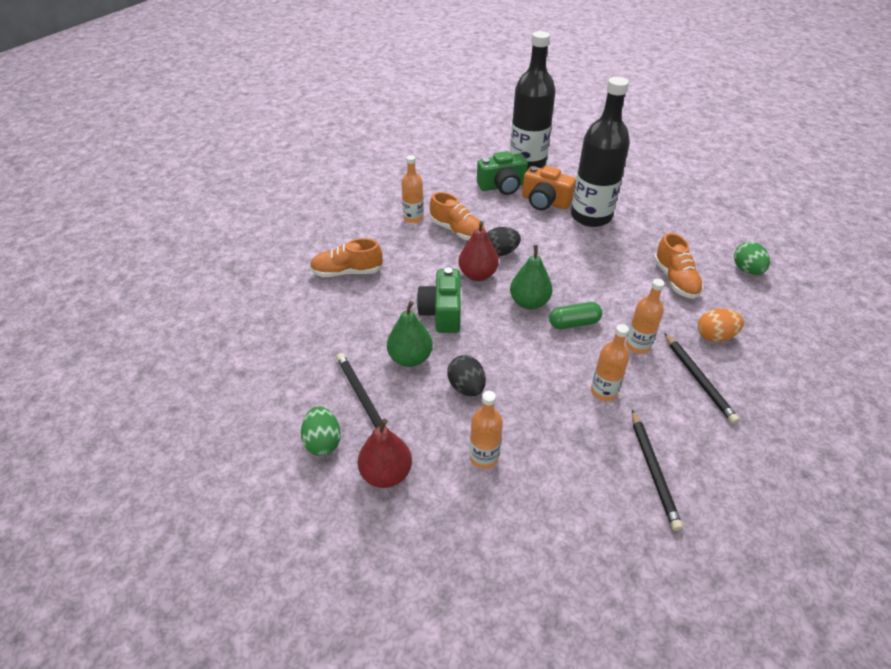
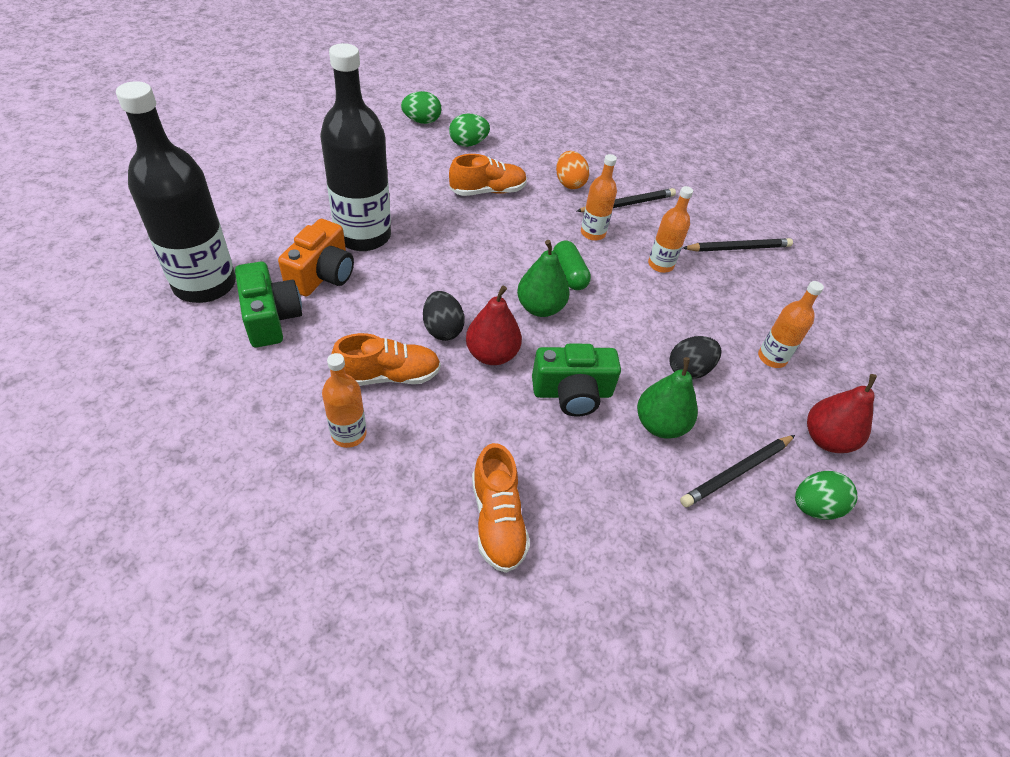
camera: 100 degrees left, 5 degrees up
(457, 231) = (389, 376): orange shoe -> orange shoe turned 45 degrees clockwise
(767, 242) = (422, 121): none -> green egg

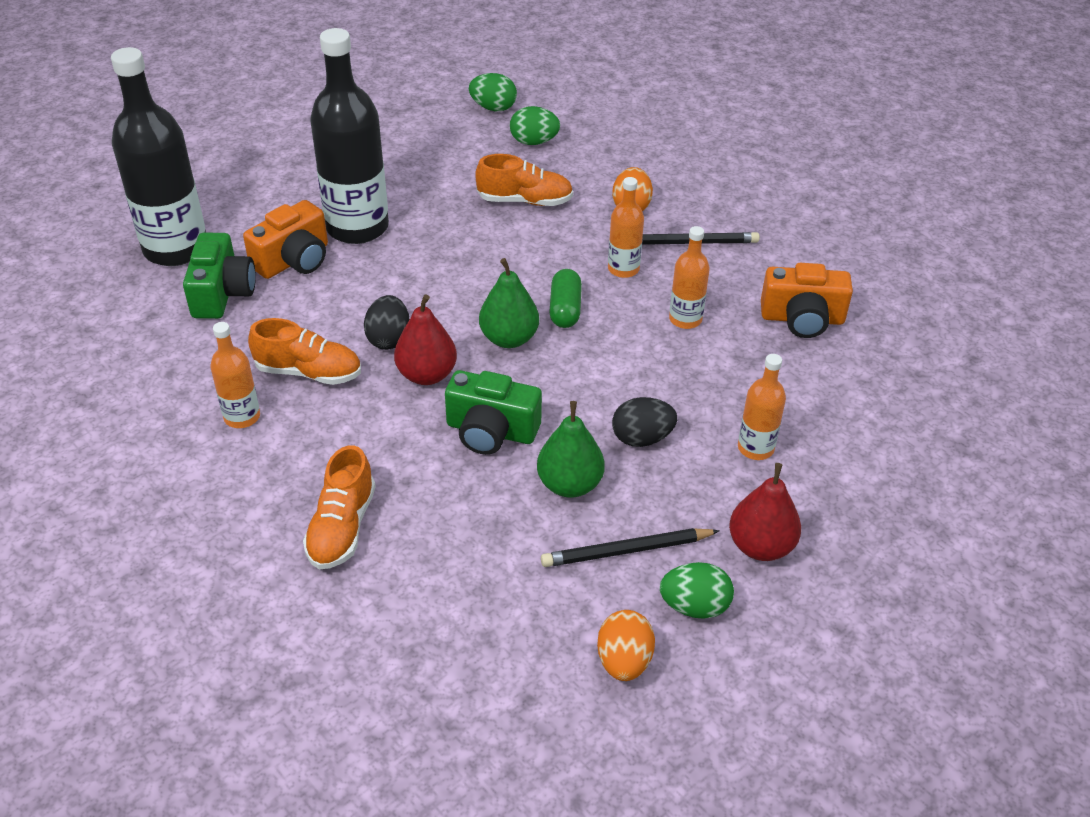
camera: 25 degrees right, 5 degrees down
(738, 248) = (802, 318): black pencil -> orange camera
(795, 575) = (624, 661): none -> orange egg

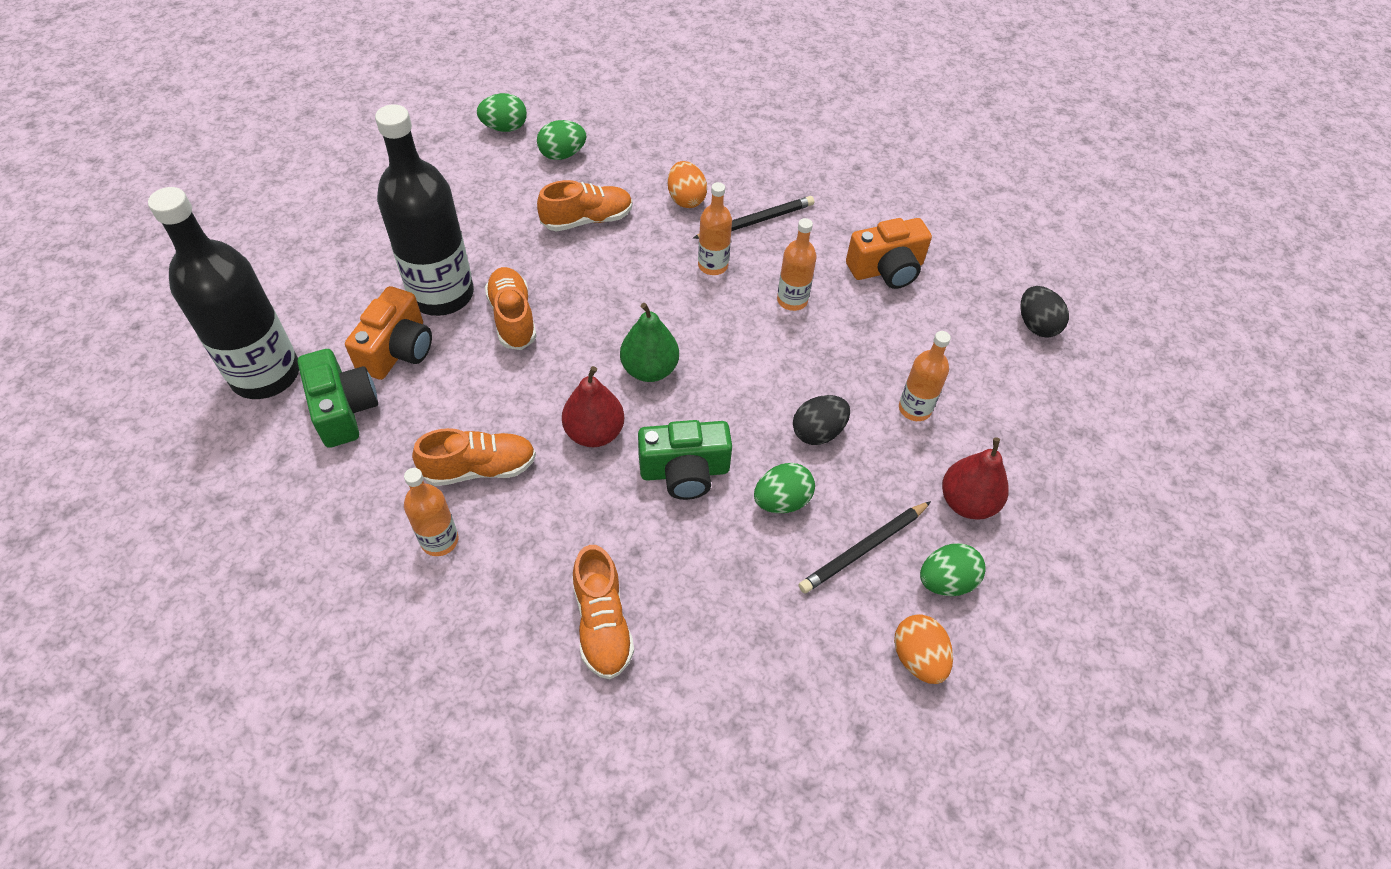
camera: 25 degrees left, 10 degrees up
(389, 339) = (538, 406): black egg -> black egg (1036, 325)
(408, 262) = (513, 318): none -> orange shoe
(565, 309) = (683, 323): green capsule -> none
(570, 484) = (782, 501): green pear -> green egg

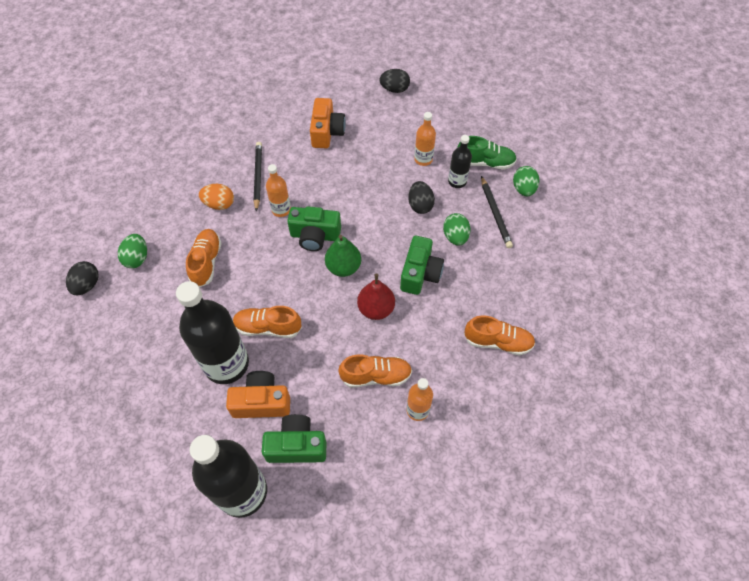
camera: 65 degrees left, 5 degrees up
(397, 350) = (261, 402): orange camera -> orange camera turned 45 degrees counterclockwise
(480, 468) = (376, 376): orange shoe -> orange shoe turned 75 degrees clockwise
(505, 128) = (87, 285): green egg -> black egg
(687, 318) = (315, 236): none -> green camera
(792, 300) = (327, 182): orange bottle -> none
(899, 471) = (457, 181): none -> black bottle
(918, 658) = (558, 216): orange egg -> none
(967, 502) = (485, 162): red pear -> green shoe

